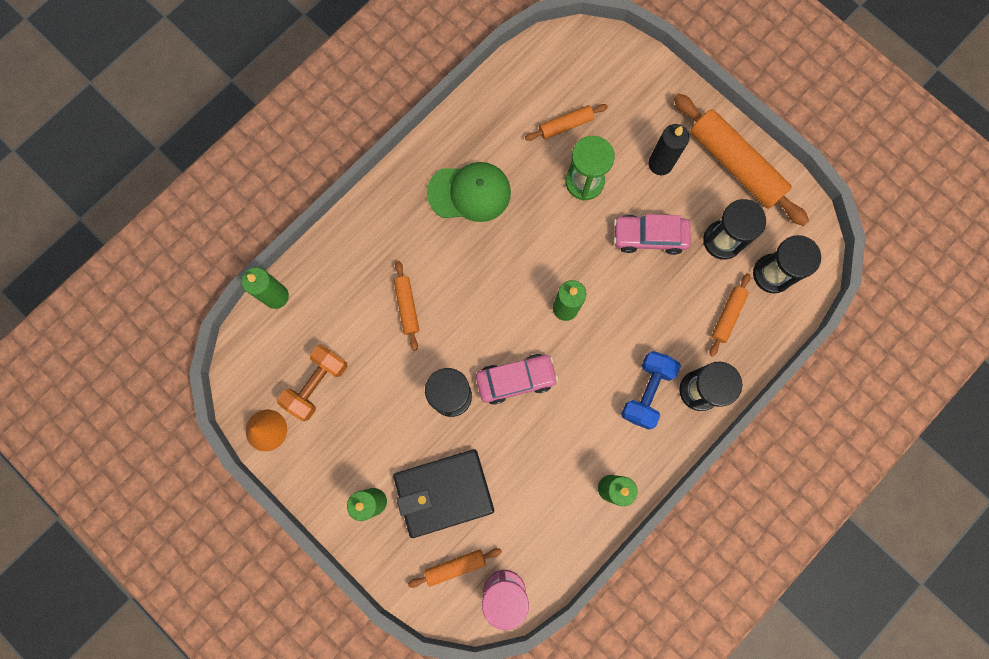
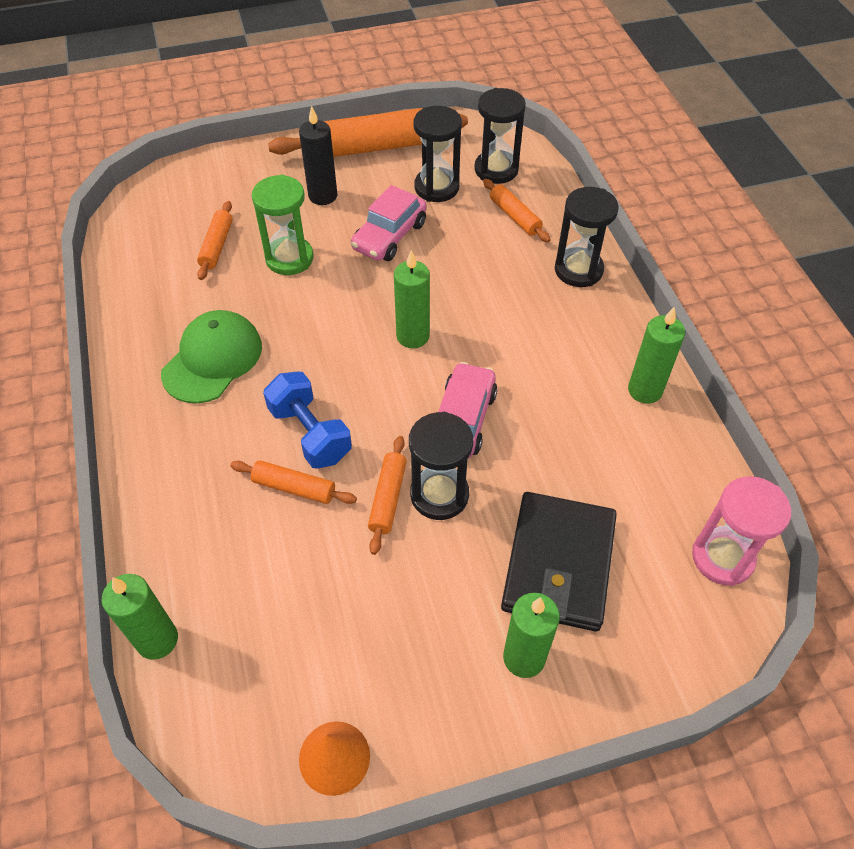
camera: 60 degrees left, 25 degrees down
(317, 384) = (316, 649): orange dumbbell -> none
(455, 566) = (664, 599): orange rolling pin -> orange rolling pin (388, 498)
(646, 391) = (553, 311): blue dumbbell -> blue dumbbell (310, 433)

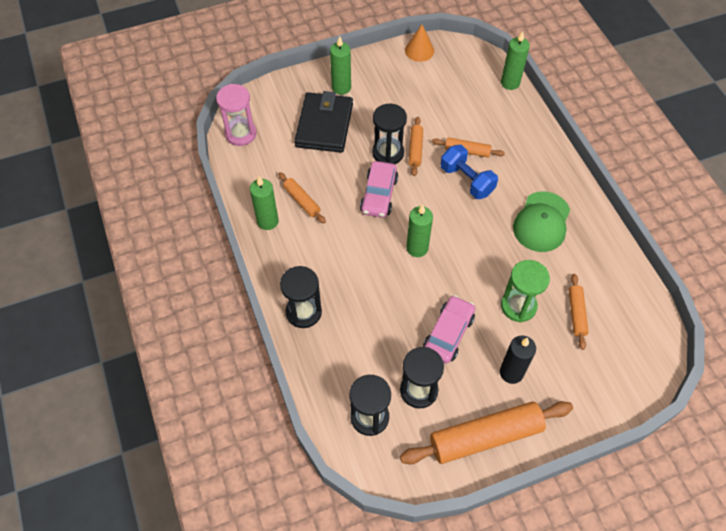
camera: 175 degrees right, 5 degrees up
(514, 216) = (352, 362): orange rolling pin -> orange rolling pin (302, 201)

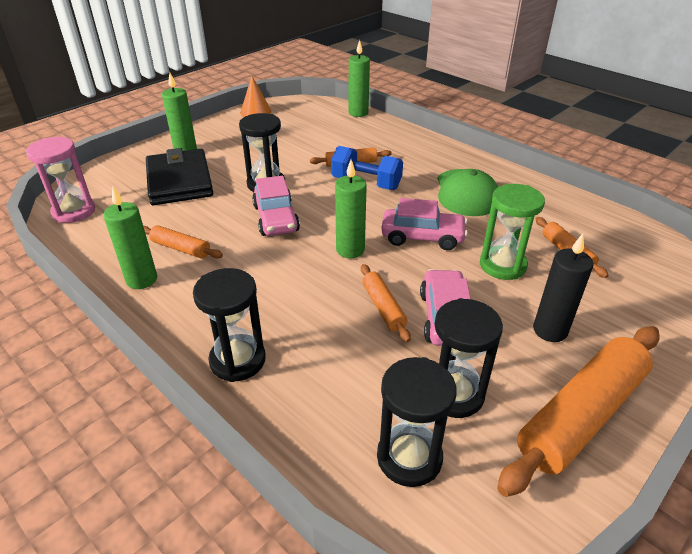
camera: 25 degrees left, 20 degrees down
(415, 149) = (295, 174): orange rolling pin -> orange rolling pin (383, 307)
(477, 256) = (422, 237): none -> pink car

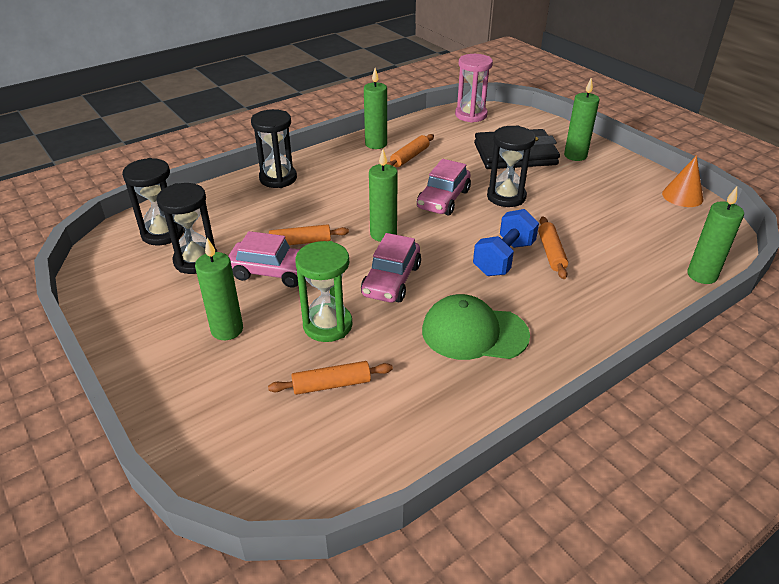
camera: 100 degrees right, 0 degrees up
(276, 218) = (443, 199): pink car -> pink car turned 60 degrees counterclockwise
(550, 330) = (227, 330): black candle -> green candle
(581, 414) = (138, 318): orange rolling pin -> none

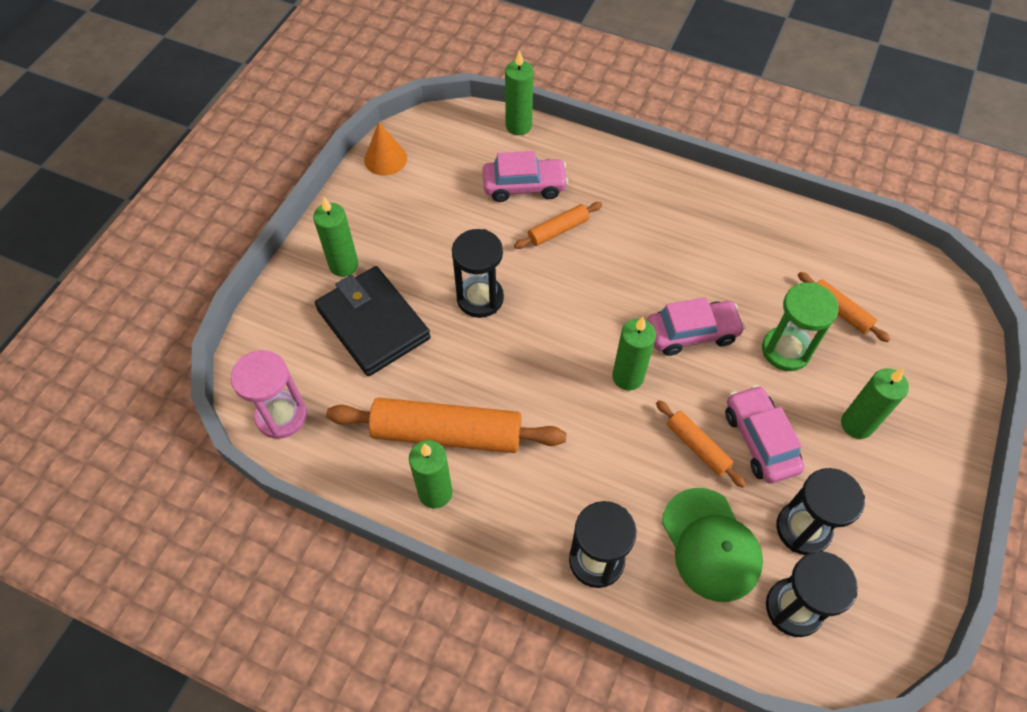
camera: 120 degrees left, 20 degrees up
(410, 157) = (447, 433): orange rolling pin -> orange rolling pin, size x2.01
(443, 199) = (523, 353): pink car -> pink car (524, 186)
(474, 333) = (708, 246): green cap -> green cap (710, 544)
(504, 258) = (593, 262): blue dumbbell -> none

